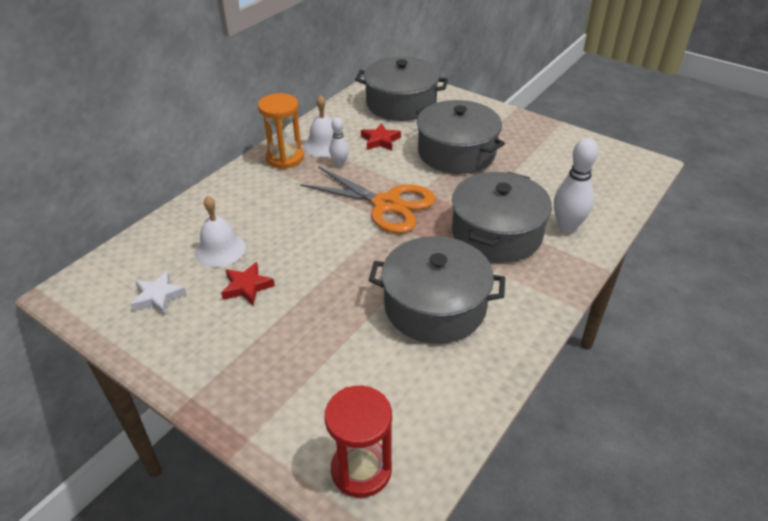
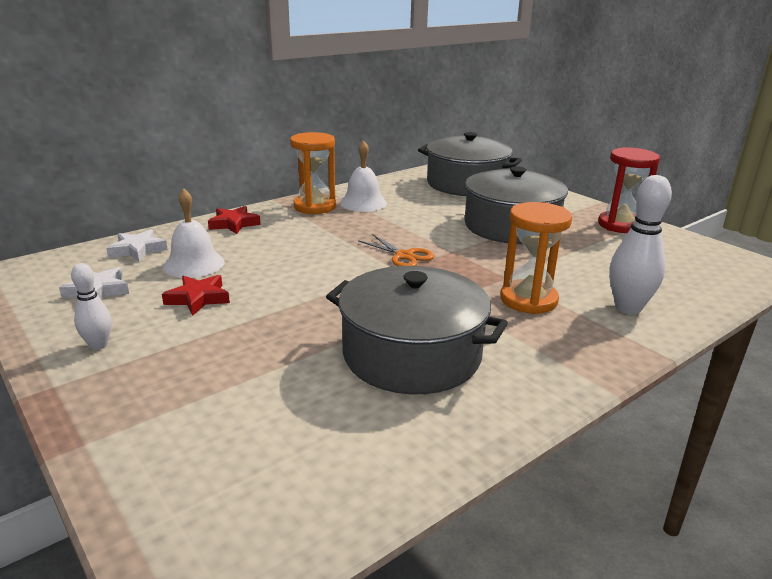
camera: 15 degrees right, 15 degrees down
(161, 243) = (137, 250): none -> white star
(339, 163) = (371, 218): white bowling pin -> white bowling pin (98, 345)
(361, 469) = (202, 515): red hourglass -> red hourglass (620, 225)
(380, 140) = (427, 207): red star -> red star (234, 224)
(386, 204) = (404, 256): orange scissors -> orange scissors, size x0.50
(496, 233) = (528, 300): grey pot -> orange hourglass

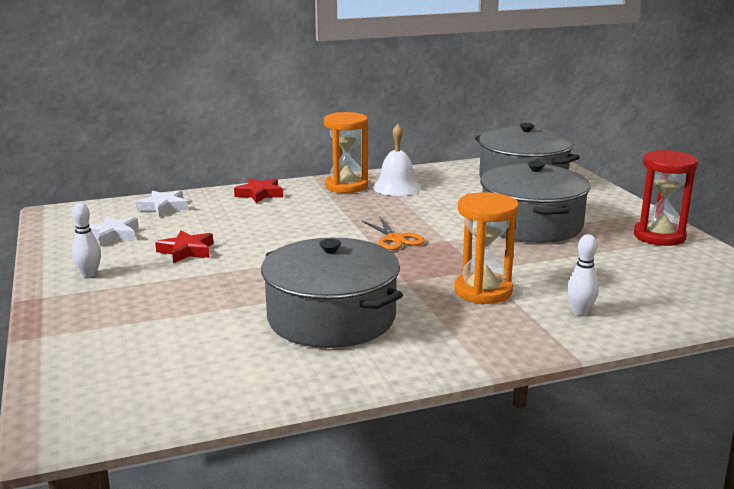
camera: 20 degrees right, 5 degrees down
(194, 264) = (202, 224): white bell -> none
(628, 308) = (580, 312): white bowling pin -> white bowling pin, size x0.58

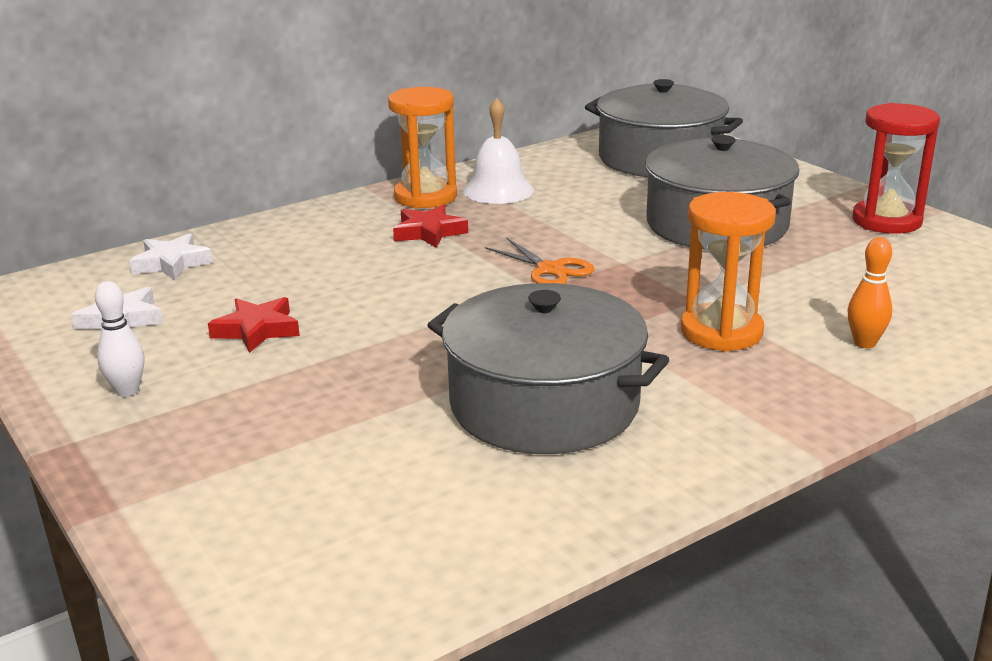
camera: 15 degrees left, 5 degrees up
(260, 194) = (307, 224): red star -> red star (429, 232)
(580, 312) = (864, 343): white bowling pin -> orange bowling pin

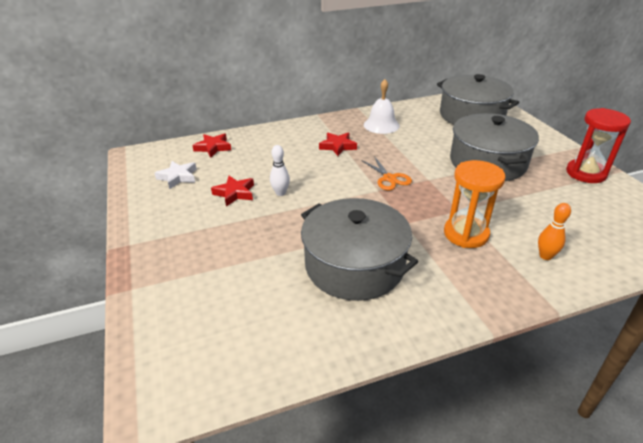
camera: 15 degrees right, 10 degrees up
(127, 391) = (163, 219): white bowling pin -> white bowling pin (280, 193)
(172, 263) = (213, 147): white star -> red star
(425, 197) = (344, 124): orange hourglass -> none

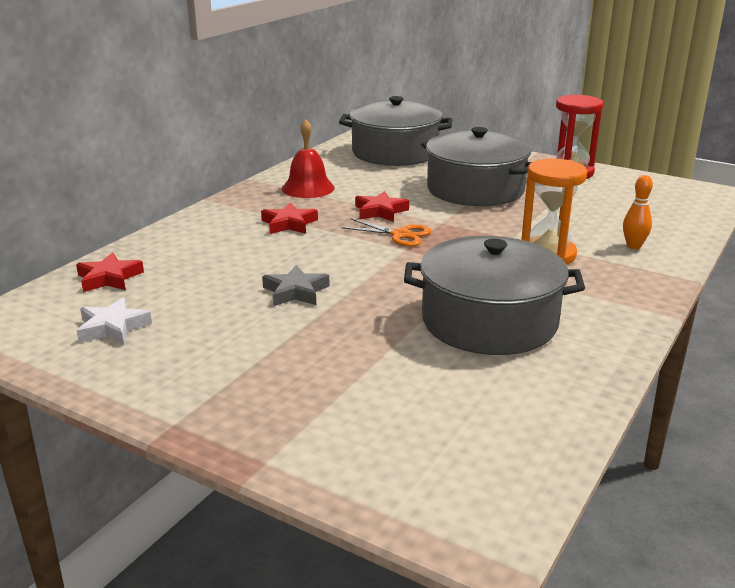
camera: 40 degrees left, 10 degrees down
(235, 193) = (234, 313): red star -> red star (380, 211)
(280, 193) = (295, 291): white bowling pin -> grey star
(381, 125) = (308, 188): white bell -> red bell

